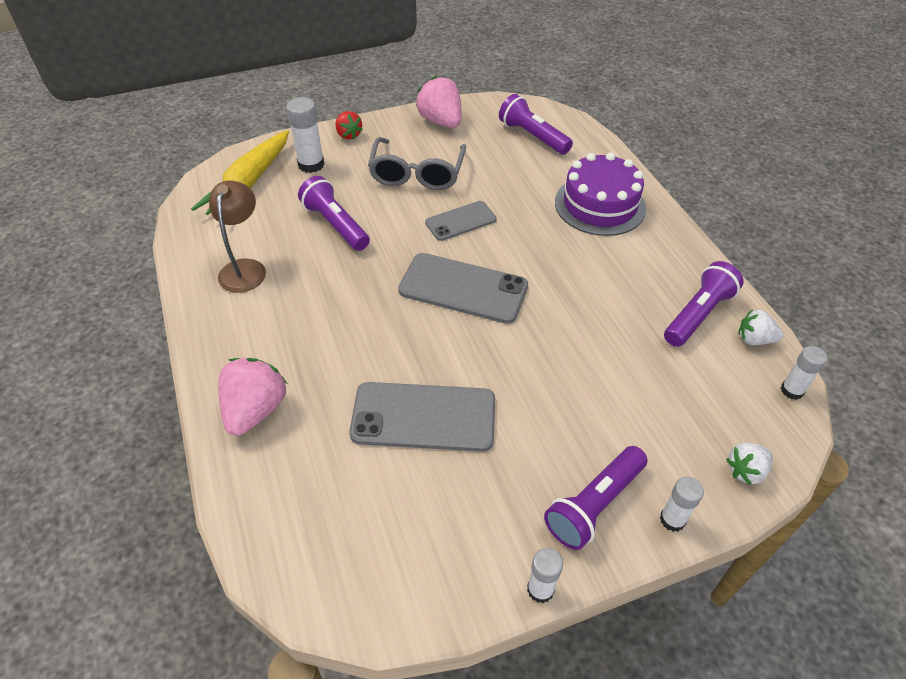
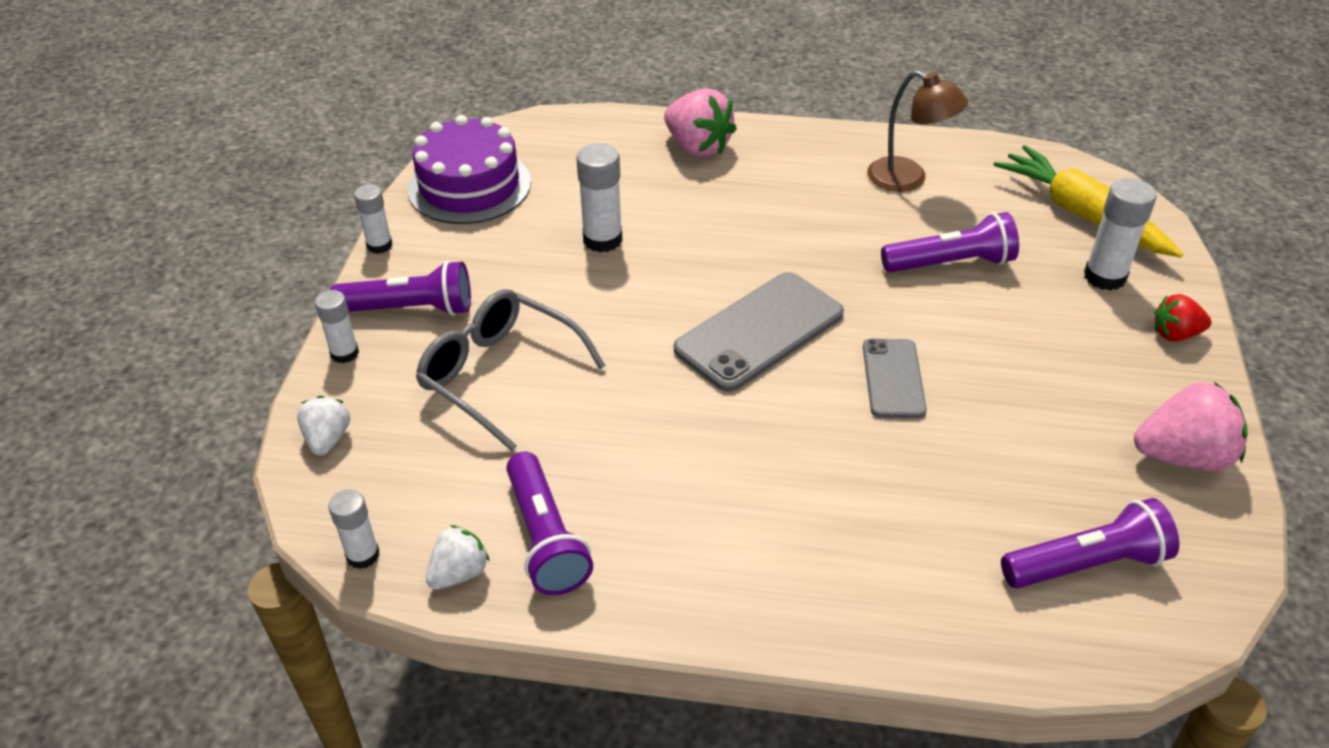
camera: 120 degrees right, 5 degrees down
(417, 174) = (1032, 373): grey glasses -> grey glasses (499, 374)
(423, 417) = (602, 239): grey phone -> white glue stick
(594, 505) = (410, 309): purple flashlight -> purple flashlight turned 105 degrees clockwise
(600, 205) = (841, 557): purple cake -> purple cake (469, 186)

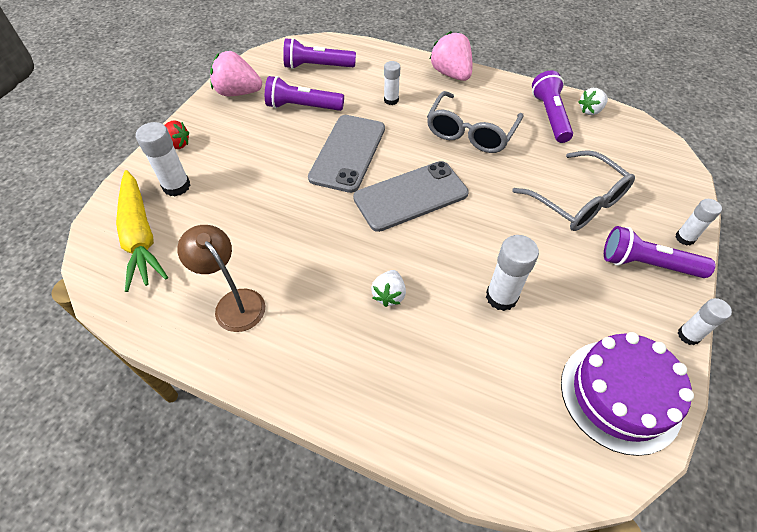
camera: 165 degrees left, 10 degrees up
(328, 439) = (676, 183): white strawberry -> white strawberry (389, 295)
(363, 555) = (638, 125): white glue stick -> white glue stick (391, 100)
(697, 464) = (470, 133): none -> grey glasses
(698, 147) = (393, 395): pink strawberry -> pink strawberry (451, 74)
(893, 378) = (348, 153): grey phone -> grey phone, size x1.66
(951, 263) = (262, 217): purple flashlight -> purple flashlight (302, 107)

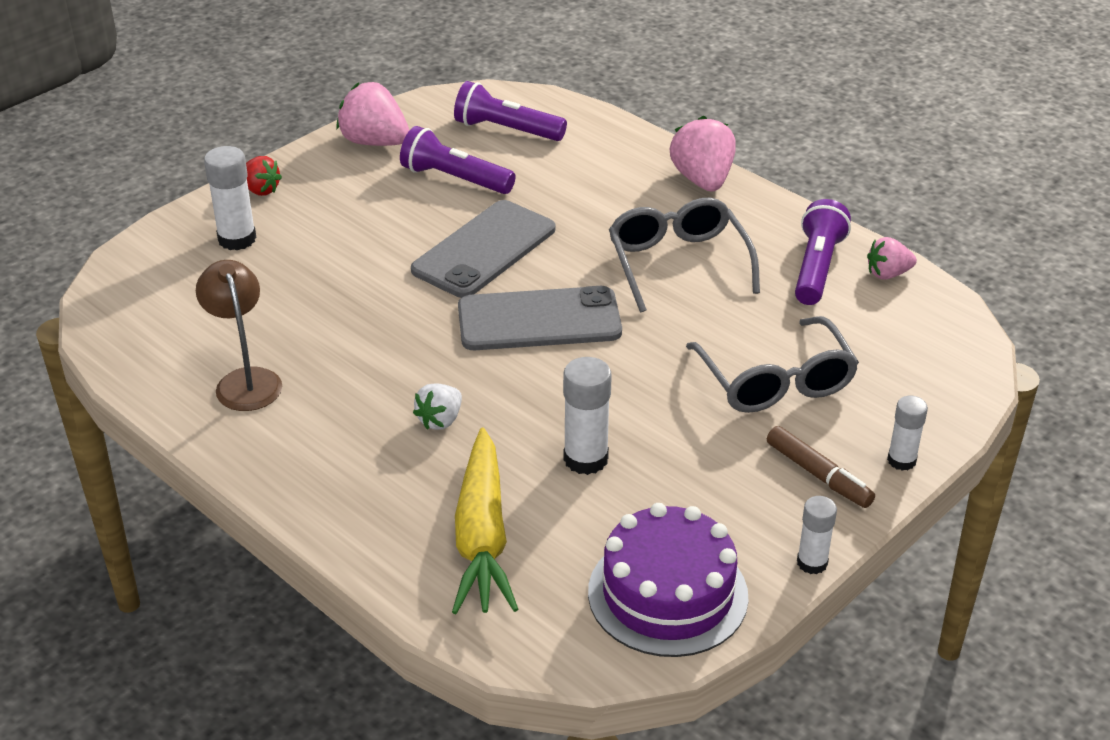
camera: 20 degrees right, 15 degrees down
(140, 236) = (168, 284): yellow carrot -> yellow carrot (482, 536)
(391, 100) = (588, 196): white glue stick -> none
(470, 133) = (678, 263): grey glasses -> grey glasses turned 120 degrees clockwise
(590, 110) = (888, 274): white strawberry -> pink strawberry
(647, 264) = (818, 475): purple flashlight -> brown marker

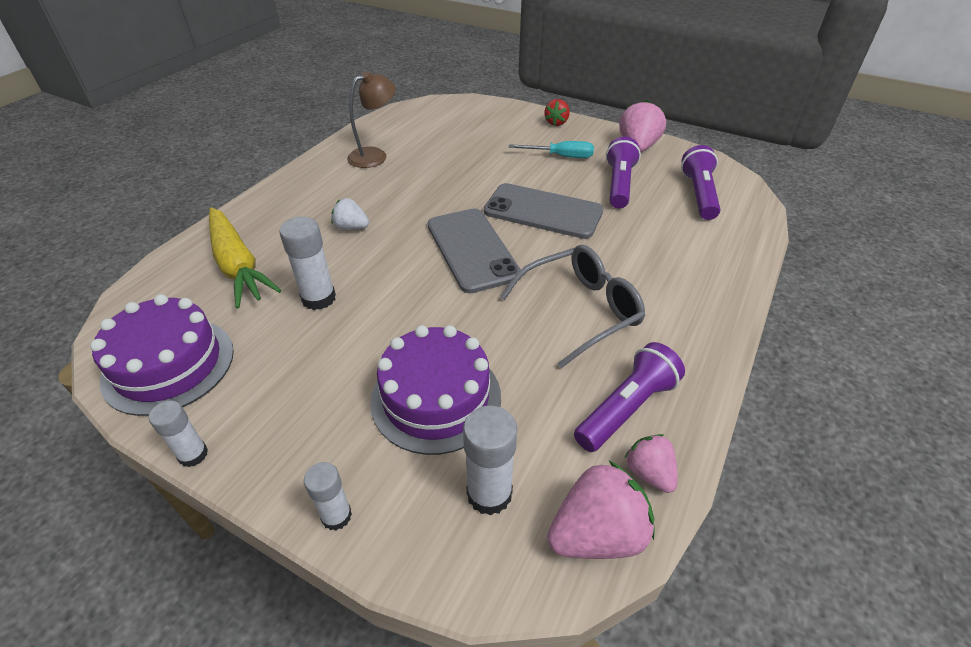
camera: 75 degrees right, 5 degrees up
(237, 239) = (504, 126): white glue stick -> white glue stick (489, 493)
(359, 207) = (561, 156): none -> turquoise screwdriver
(482, 536) = (238, 265): yellow carrot -> yellow carrot turned 105 degrees counterclockwise
(702, 180) = (715, 307): pink strawberry -> pink strawberry (597, 534)
(776, 382) = (436, 398): grey glasses -> purple cake
(817, 268) = (626, 408): purple flashlight -> purple flashlight turned 45 degrees counterclockwise
(818, 475) = (309, 446): brown marker -> none

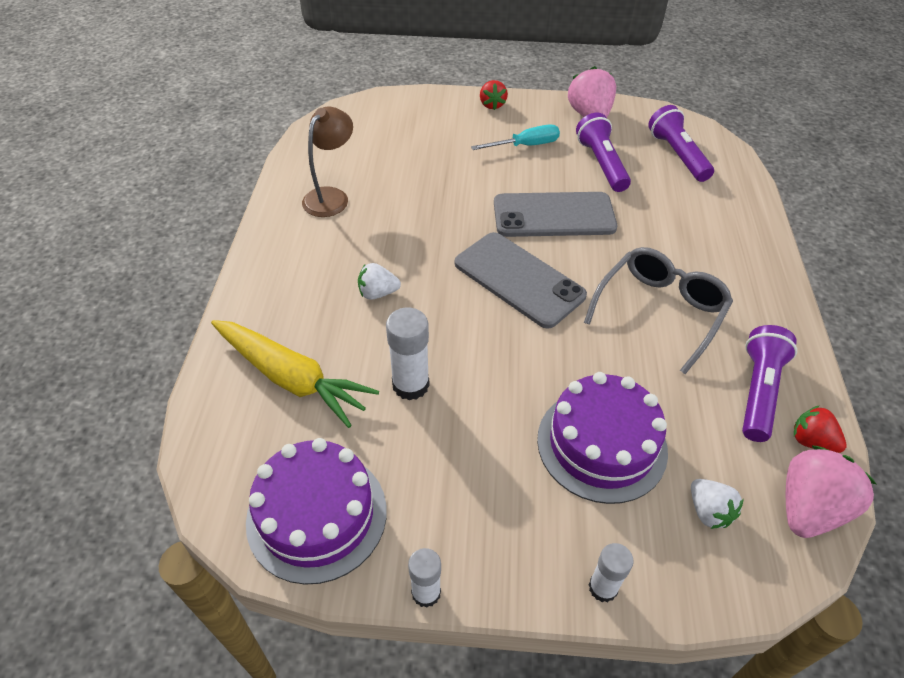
camera: 25 degrees left, 5 degrees up
(489, 493) = (708, 511): white glue stick -> white strawberry
(649, 473) = (811, 441): pink strawberry -> red strawberry

